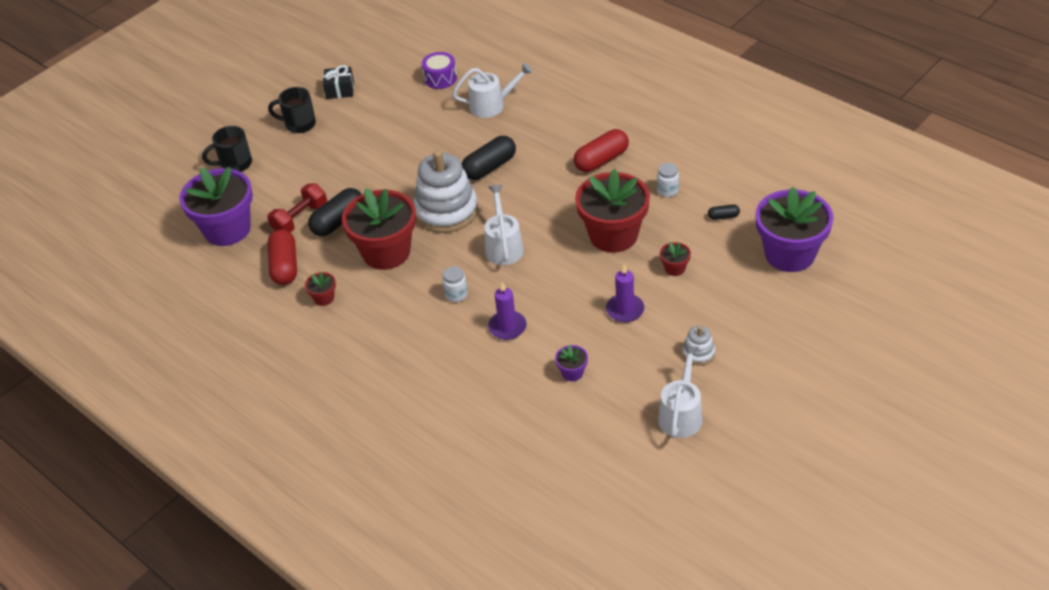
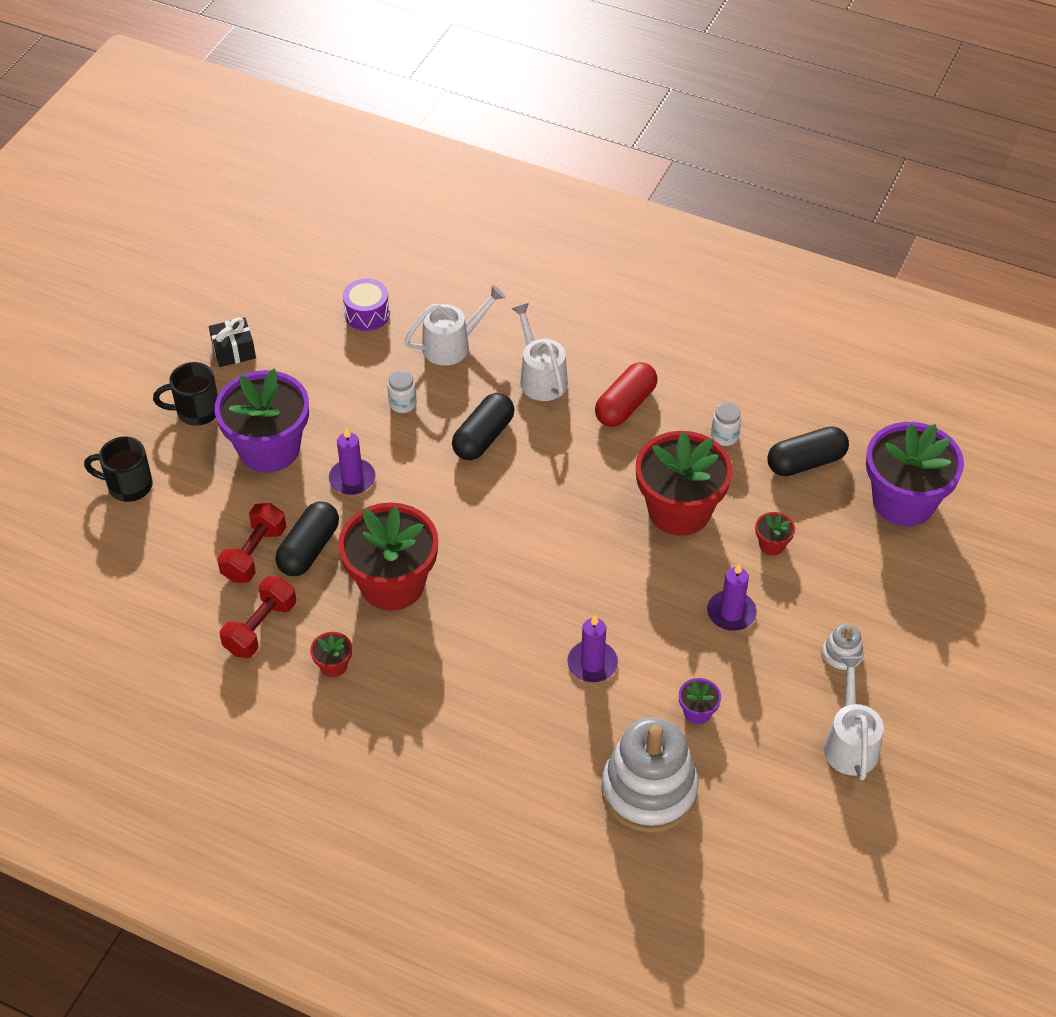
camera: 20 degrees left, 5 degrees up
(227, 229) = (157, 586): purple flower pot -> purple flower pot (269, 449)
(235, 164) = (128, 485): black mug -> black mug turned 45 degrees clockwise
(284, 266) = (260, 628): red capsule -> red dumbbell
(386, 181) = (352, 479): none -> purple candle
(446, 211) = (450, 511): white stacking toy -> white stacking toy (649, 790)
(456, 295) = (509, 629): white jar -> white jar (402, 404)
(503, 246) = (544, 549): white watering can -> white watering can (540, 377)
(723, 216) = (806, 462): black capsule -> black capsule, size x2.09

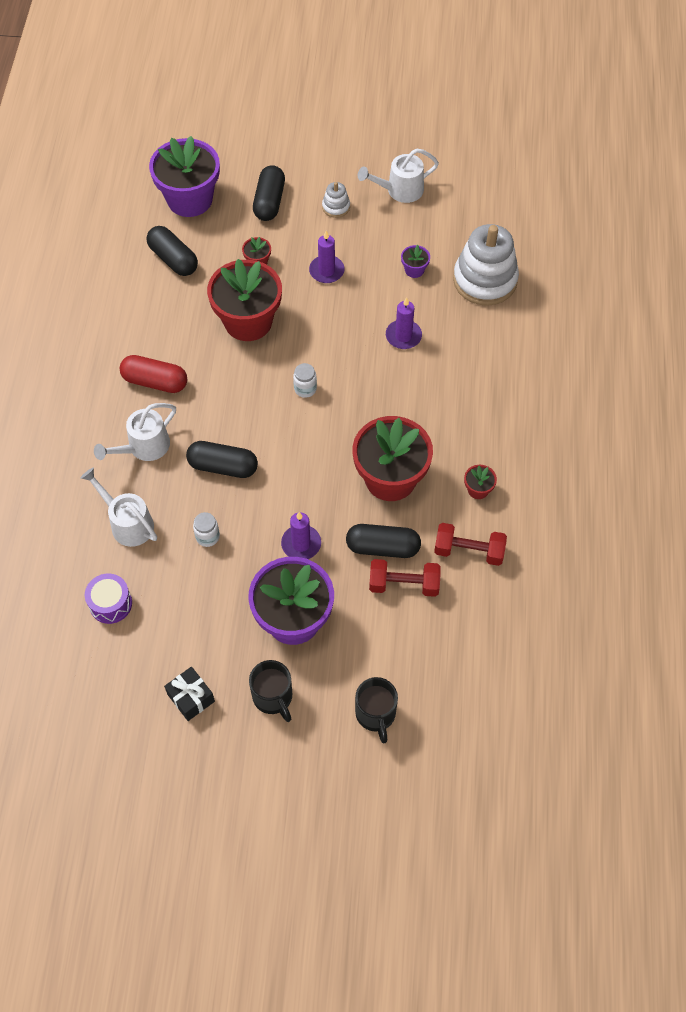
camera: 110 degrees left, 10 degrees up
(724, 436) = (165, 312): white jar -> white jar (305, 389)
(874, 584) = (269, 202): none -> black capsule

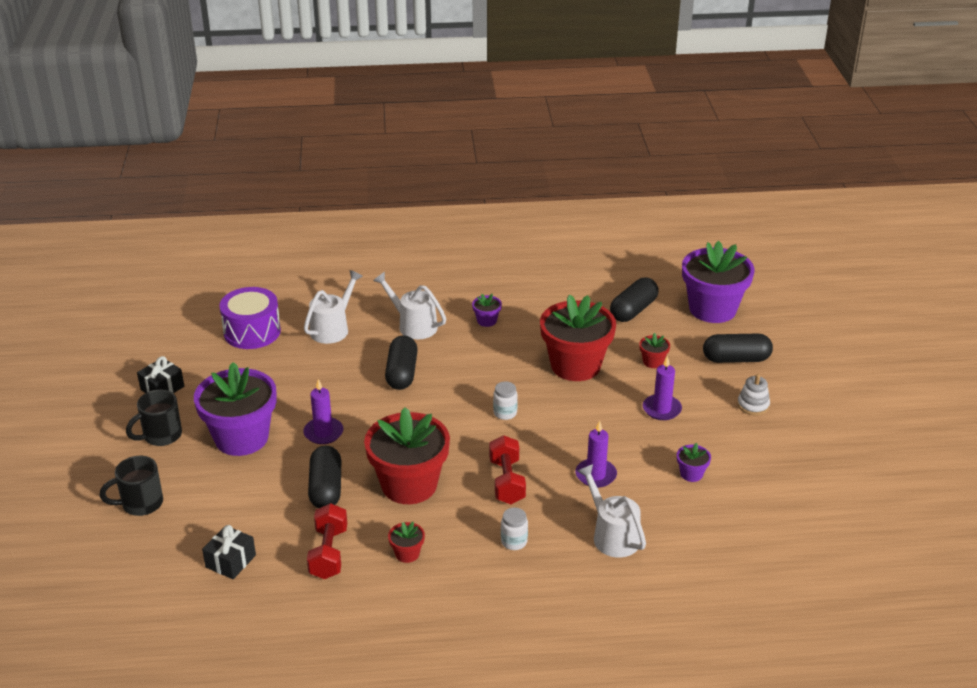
camera: 80 degrees right, 25 degrees down
(110, 604) = (252, 332): purple drum -> purple drum, size x1.51
(155, 381) = (486, 321): red capsule -> purple flower pot
(207, 537) = (324, 375): white jar -> white jar (514, 542)
(399, 190) = (802, 450): white watering can -> white watering can (612, 535)
(404, 584) = (284, 508): red dumbbell -> red dumbbell (506, 481)
(467, 632) = (230, 561): none -> black gift
(485, 280) = (701, 533): white stacking toy -> none

